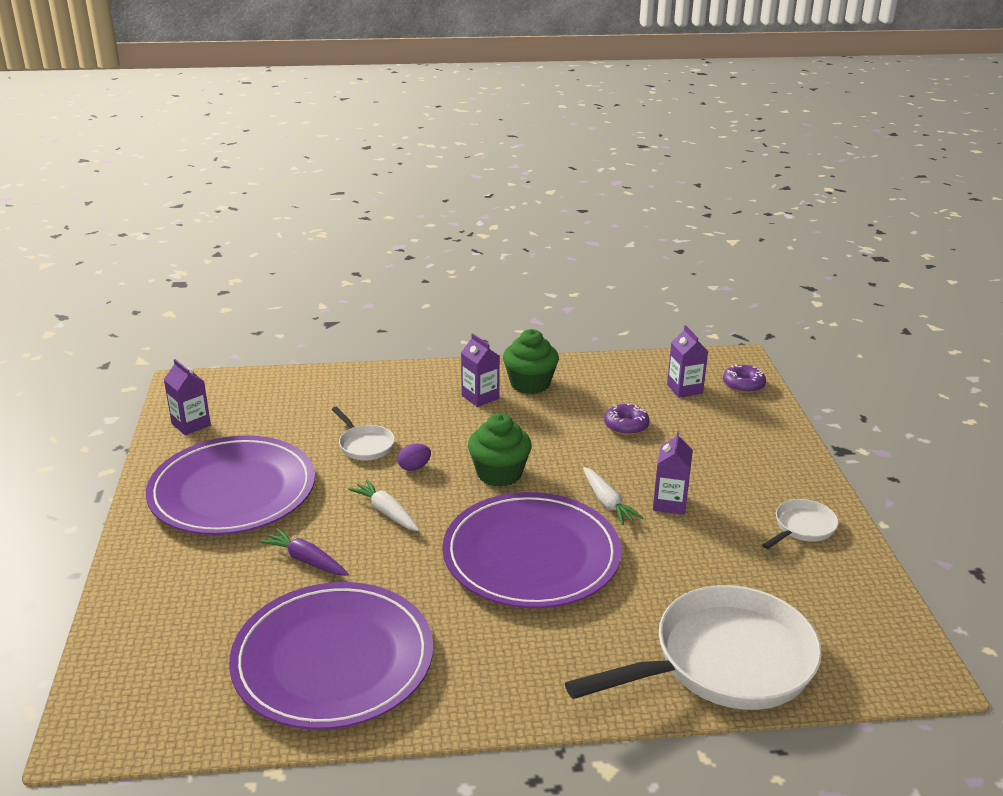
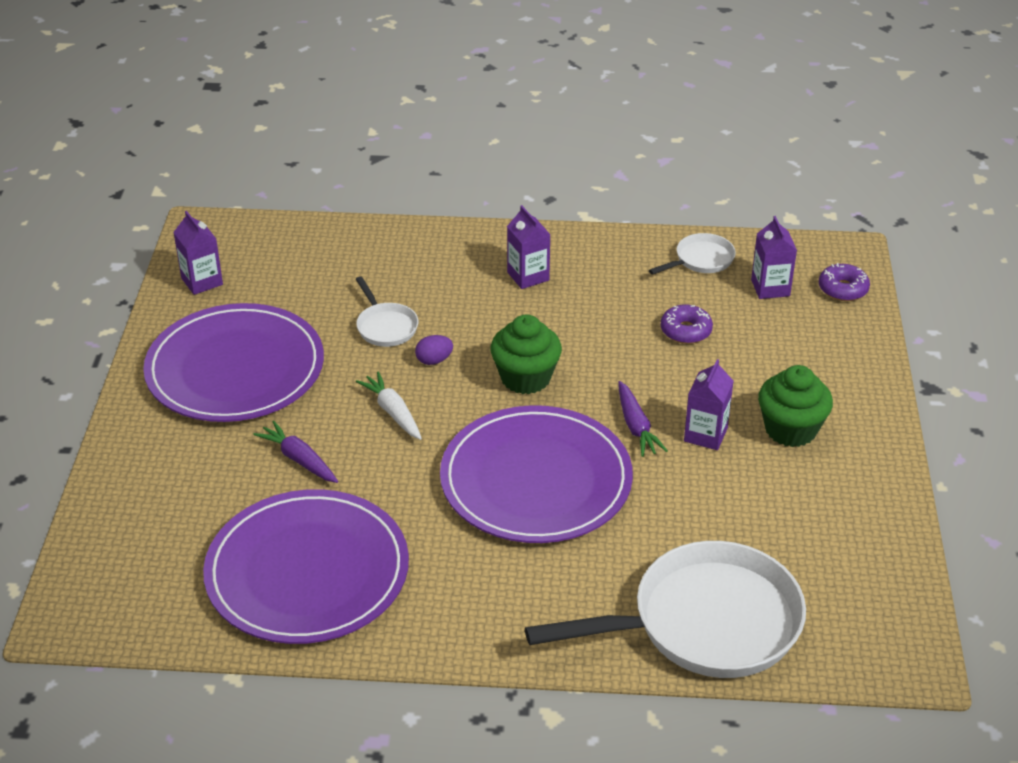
camera: 10 degrees right, 10 degrees up
(530, 384) = (589, 264): green cupcake -> green cupcake (790, 429)
(607, 503) = (636, 426): white carrot -> purple carrot
(802, 528) = (845, 480): white pan -> white pan (701, 260)

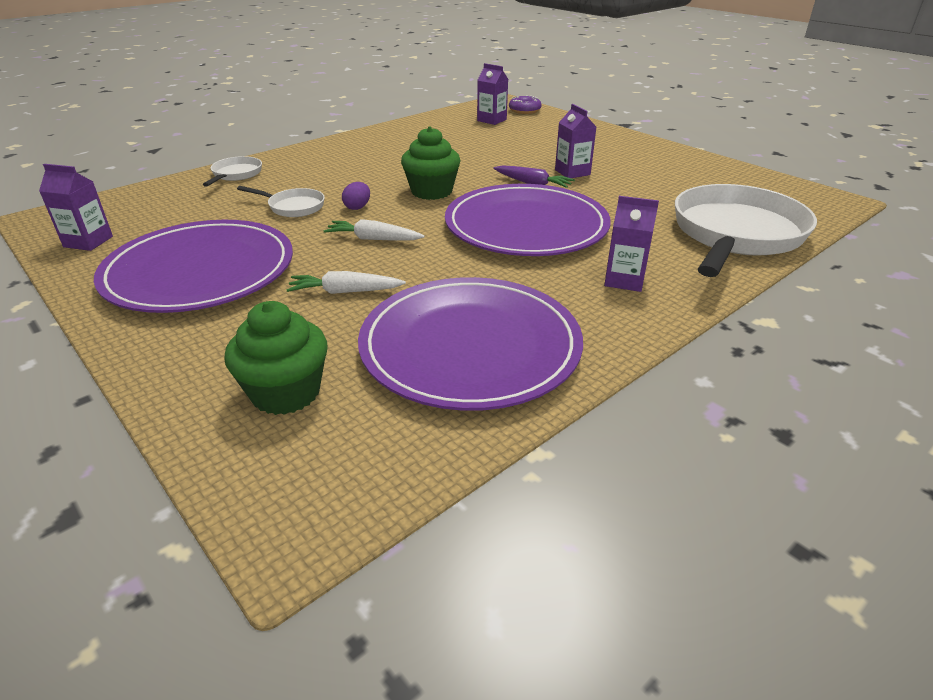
camera: 45 degrees left, 5 degrees down
(299, 459) = (345, 291): purple carrot -> white carrot
(528, 276) = (352, 157): purple carton -> purple carton (624, 280)
(686, 331) = (482, 145): purple donut -> none
(701, 260) = (438, 123): white pan -> white pan (236, 174)
(790, 429) = (604, 155): green cupcake -> green cupcake (286, 392)

